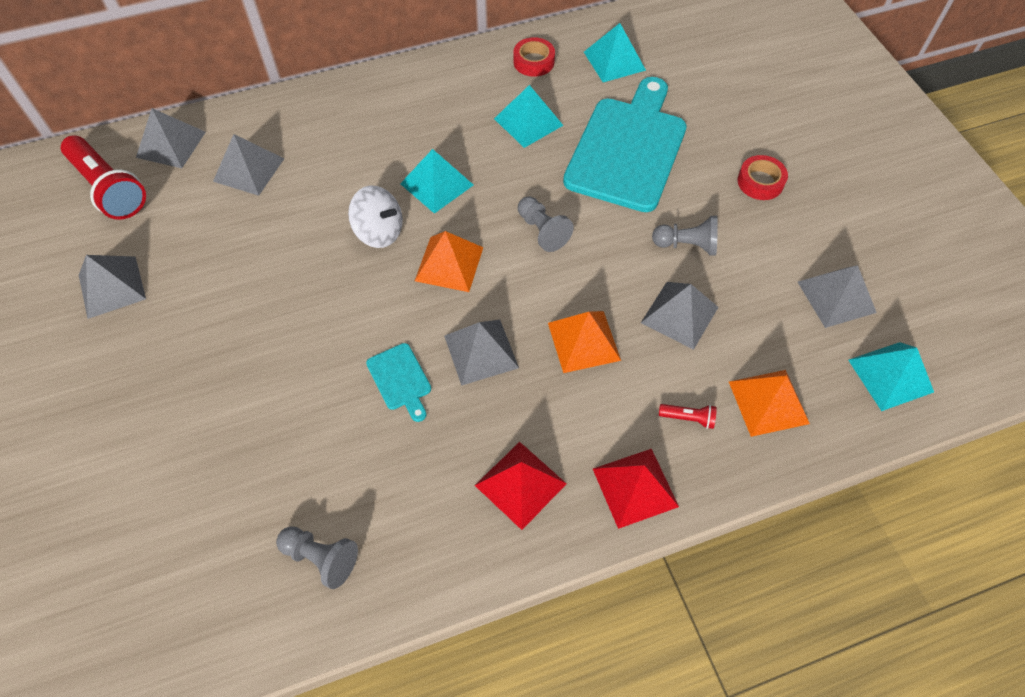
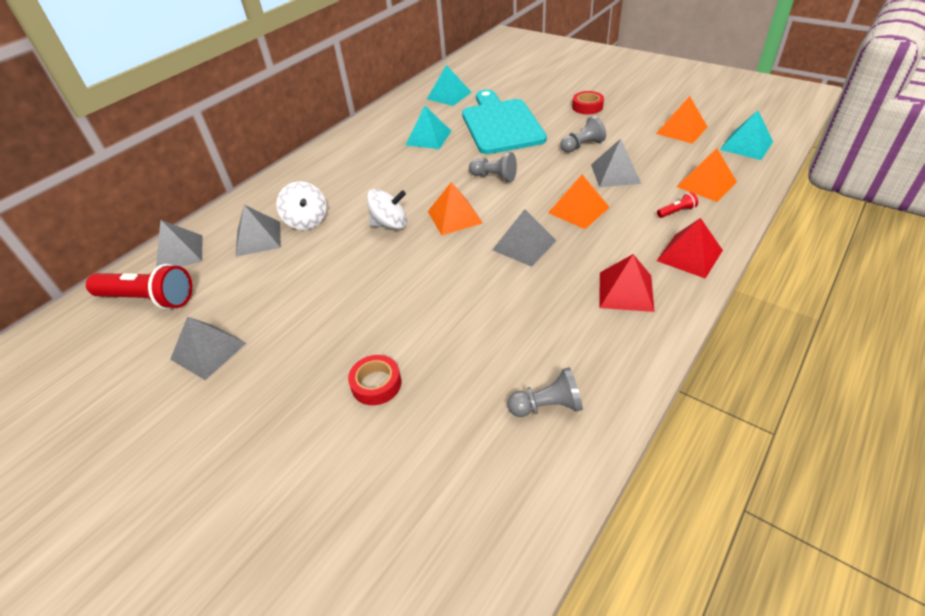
camera: 30 degrees left, 15 degrees down
(308, 173) = (306, 221): none -> white spinning top
(400, 379) = (489, 284): turquoise cutting board -> none
(437, 184) = (403, 187): turquoise pyramid -> none
(533, 62) = (401, 114): red tape -> red tape (376, 384)
(836, 297) = (681, 130): grey pyramid -> orange pyramid

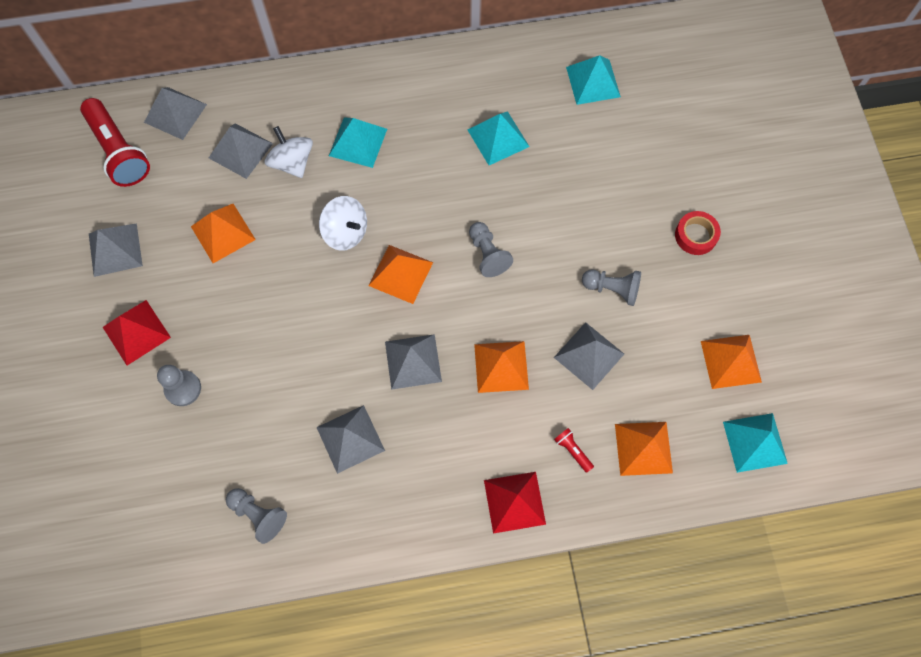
camera: 40 degrees right, 25 degrees up
(296, 282) = (223, 233): none -> orange pyramid
(306, 221) = (292, 162): white spinning top -> white spinning top turned 135 degrees clockwise
(342, 187) = (358, 142): none -> turquoise pyramid
(376, 384) = (183, 388): red tape -> grey pawn
(500, 124) = (583, 181): turquoise cutting board -> none
(544, 309) = (350, 438): none -> grey pyramid
(625, 291) = (423, 483): red pyramid -> red pyramid (136, 332)
(676, 211) = (572, 450): red flashlight -> red flashlight turned 150 degrees counterclockwise

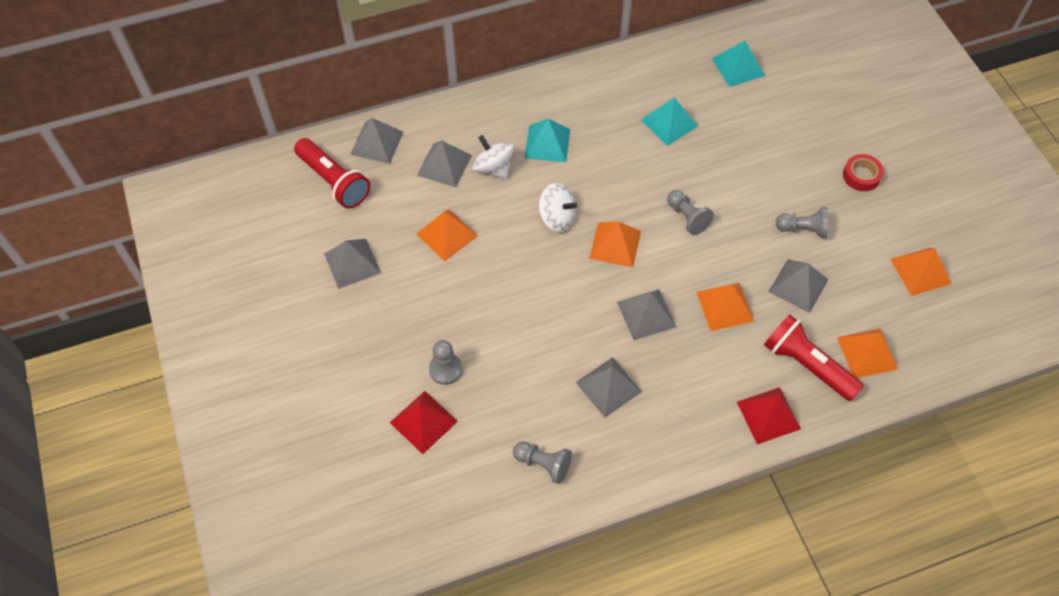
camera: 10 degrees left, 10 degrees down
(136, 332) = (390, 329): red pyramid -> red pyramid (423, 421)
(572, 450) = (806, 365): red flashlight -> red flashlight, size x2.40
(755, 442) = (960, 332): turquoise pyramid -> none

